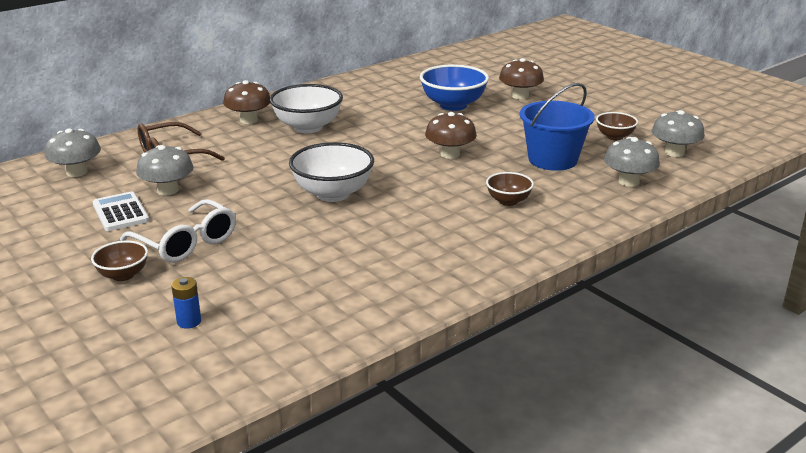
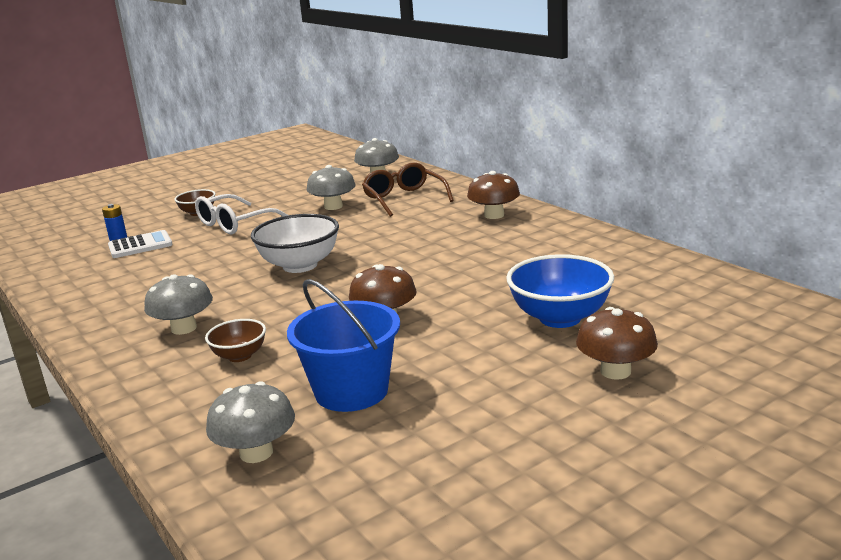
camera: 95 degrees right, 5 degrees down
(120, 212) = (298, 198): white calculator -> white calculator (140, 245)
(308, 127) = (474, 241): white bowl -> none
(614, 137) = (432, 456): brown bowl -> none
(674, 152) = (353, 518): grey mushroom -> grey mushroom (184, 328)

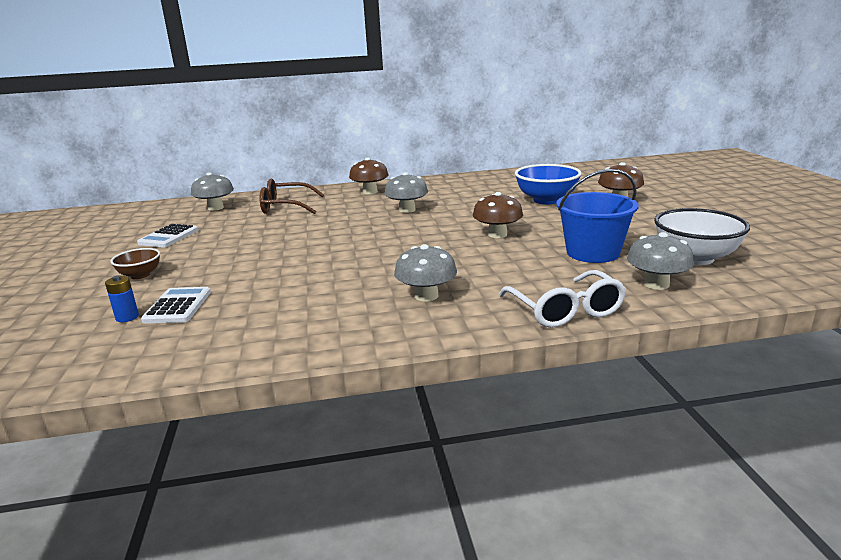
camera: 65 degrees left, 0 degrees up
(235, 223) = (210, 262): white glasses -> white glasses (565, 310)
(239, 356) = (505, 279): brown bowl -> none
(288, 190) = (169, 237): none -> white calculator
(300, 265) = (361, 248): white bowl -> white bowl (695, 258)
(333, 206) = (251, 227): grey mushroom -> grey mushroom (407, 210)

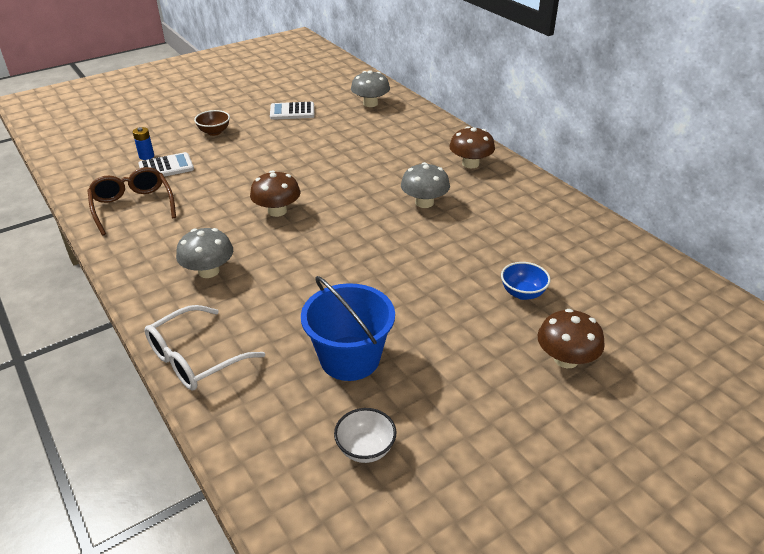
camera: 65 degrees right, 15 degrees up
(286, 207) = (393, 135): brown glasses -> brown glasses (133, 207)
(497, 234) = (377, 279): brown mushroom -> brown mushroom (277, 211)
(546, 200) = (522, 293): blue bowl -> blue bowl, size x0.56
(656, 284) = (274, 418): grey mushroom -> none
(695, 258) = (365, 449): white bowl -> white bowl, size x0.56

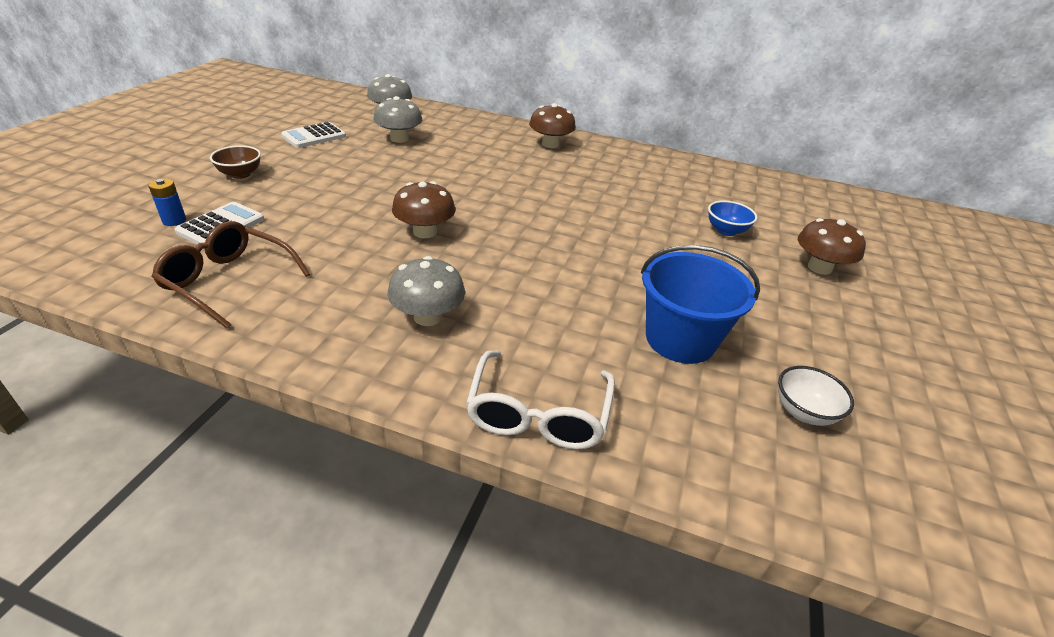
camera: 40 degrees left, 0 degrees up
(424, 202) = (556, 184): grey mushroom -> grey mushroom (399, 139)

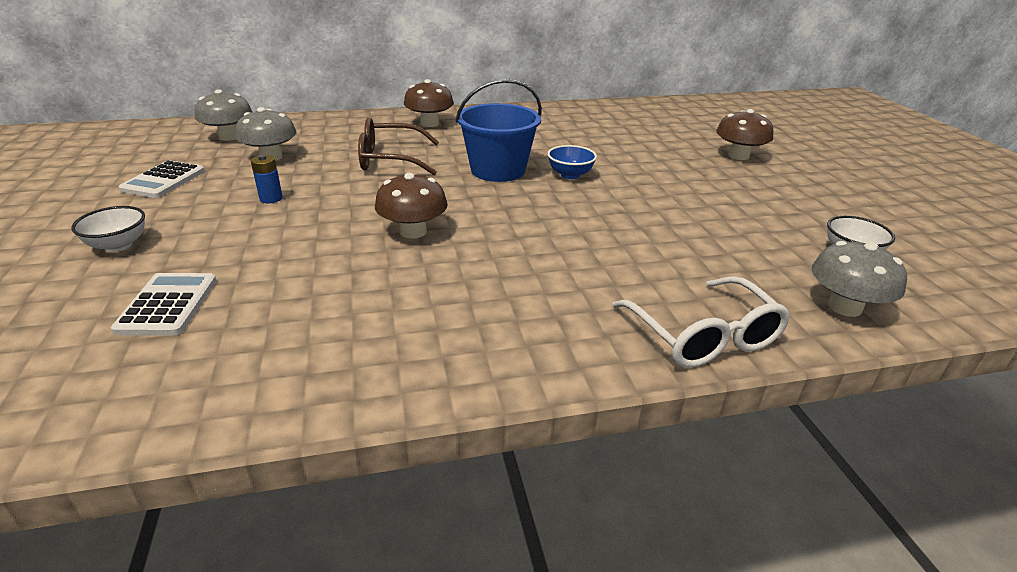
camera: 30 degrees left, 5 degrees down
(174, 221) = (92, 322): blue battery -> blue battery (271, 198)
(229, 281) = (260, 356): brown glasses -> brown glasses (391, 159)
(240, 174) = (118, 245): brown bowl -> white bowl
(427, 317) = (515, 301): grey mushroom -> grey mushroom (844, 307)
(680, 339) = (721, 238): blue bucket -> blue bucket (498, 170)
(726, 231) = (650, 150): blue bowl -> blue bowl (570, 175)

